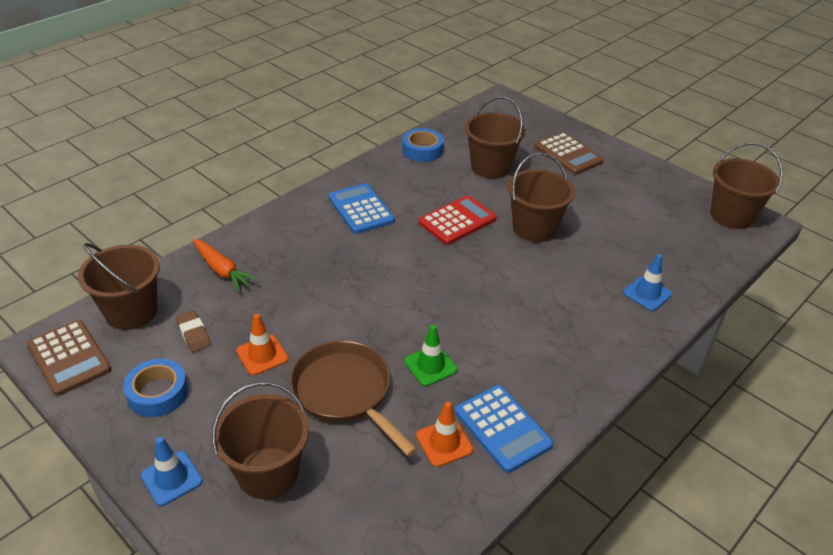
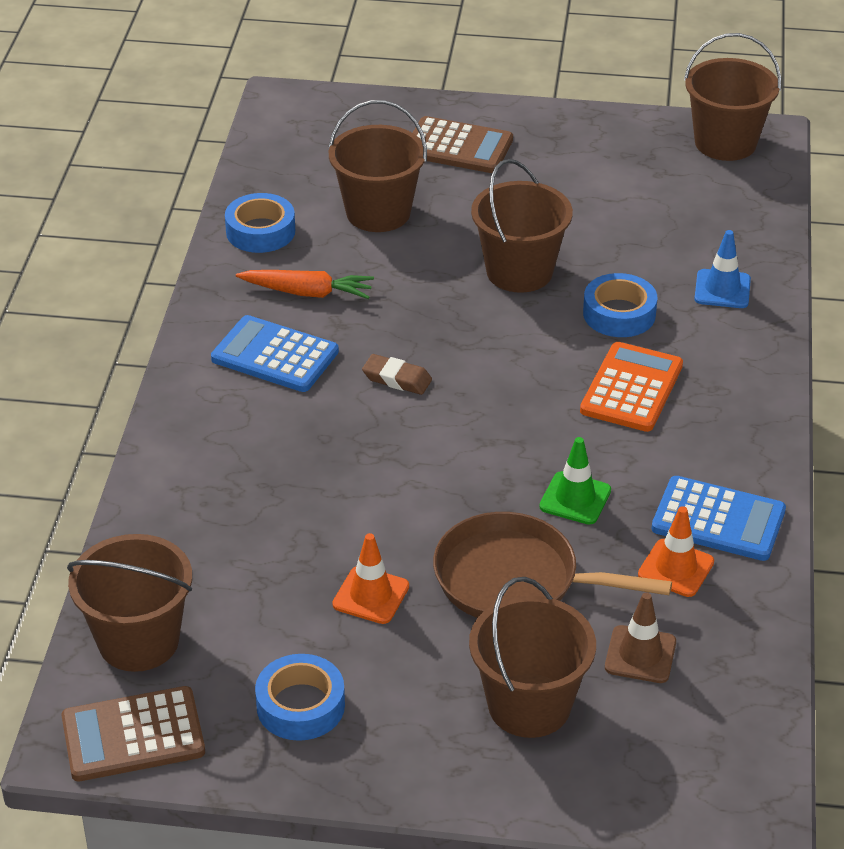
camera: 35 degrees left, 0 degrees up
(69, 358) = (133, 735): brown calculator -> brown calculator turned 150 degrees clockwise
(171, 478) = (432, 774): blue traffic cone -> none
(193, 334) = (255, 620): brown eraser -> brown eraser (397, 379)
(222, 271) = (191, 528): orange carrot -> orange carrot (307, 292)
(364, 484) = (640, 655): none -> brown traffic cone
(457, 221) = (416, 309): red calculator -> none
(531, 321) = (632, 388): none -> orange calculator
(568, 277) = (619, 314): none -> blue tape

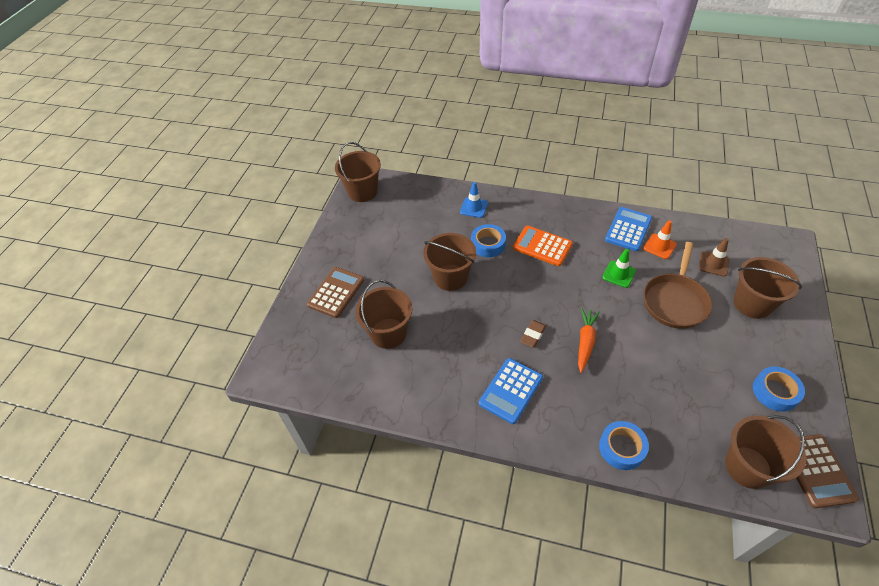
camera: 80 degrees left, 10 degrees up
(260, 231) = (394, 393): blue tape -> blue tape (622, 448)
(307, 292) = (456, 371): orange carrot -> orange carrot (585, 342)
(371, 595) = (694, 357): orange traffic cone -> none

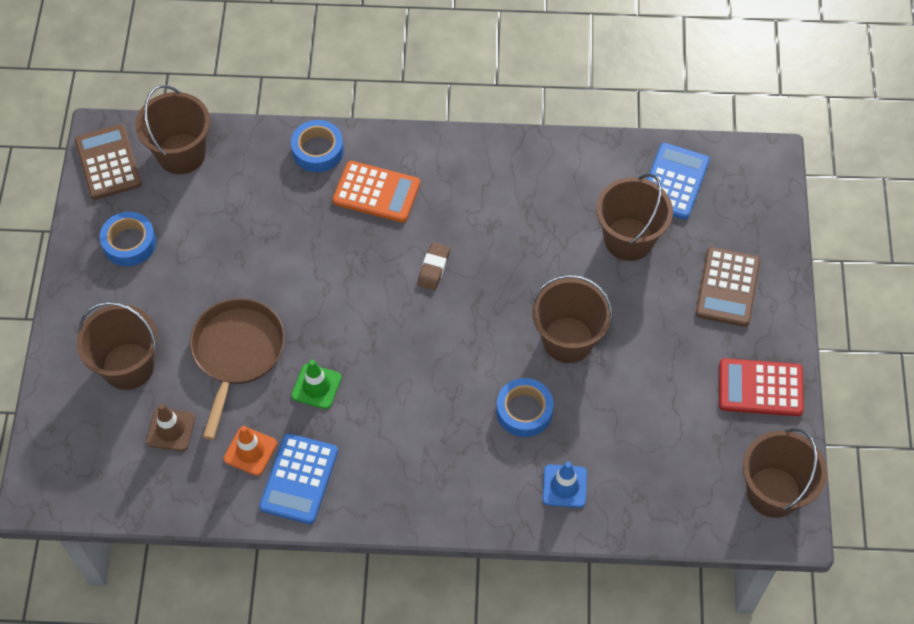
camera: 165 degrees right, 10 degrees up
(344, 237) = (760, 388): none -> red calculator
(511, 390) = (452, 192): blue calculator -> blue calculator (674, 182)
(542, 246) = (437, 421): orange calculator -> orange calculator (376, 192)
(585, 342) = (363, 270): orange carrot -> none

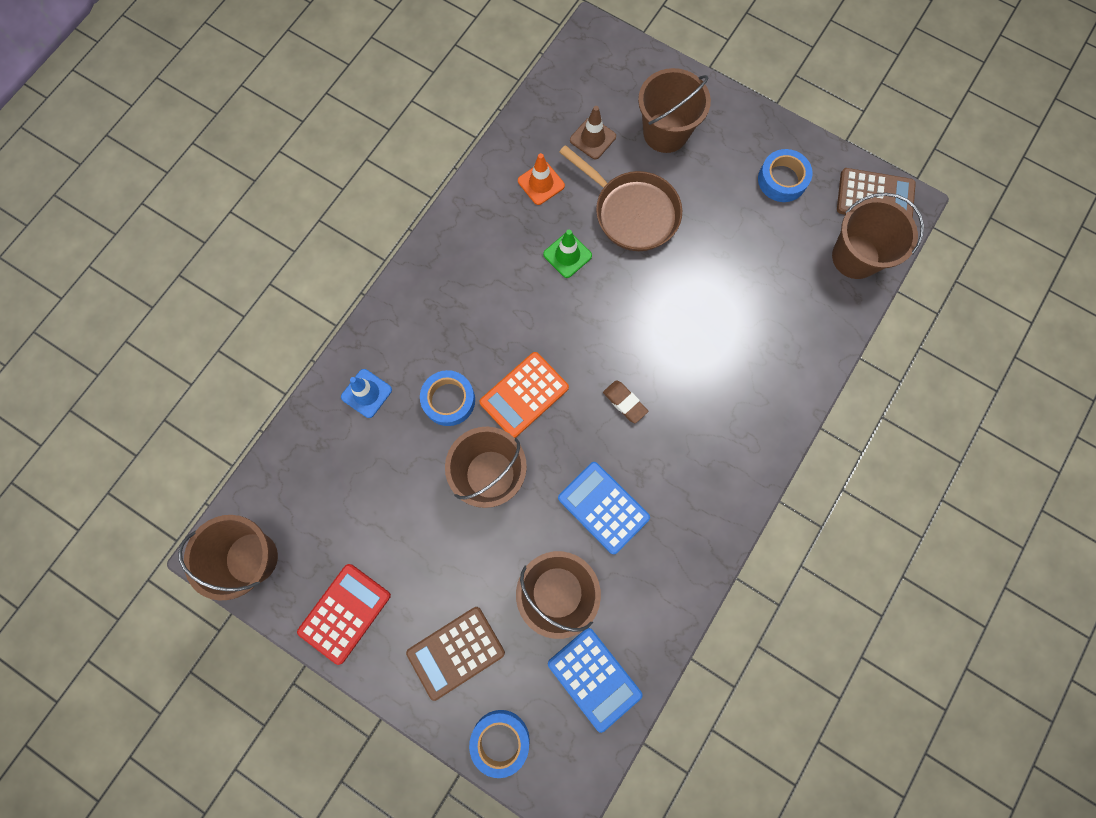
camera: 120 degrees right, 15 degrees up
(299, 479) = (497, 205): blue calculator -> blue calculator (603, 507)
(318, 150) = (801, 369): blue tape -> blue tape (500, 741)
(376, 192) = (729, 396): orange calculator -> orange calculator (524, 395)
(727, 287) = (456, 652): brown calculator -> brown calculator turned 75 degrees counterclockwise

